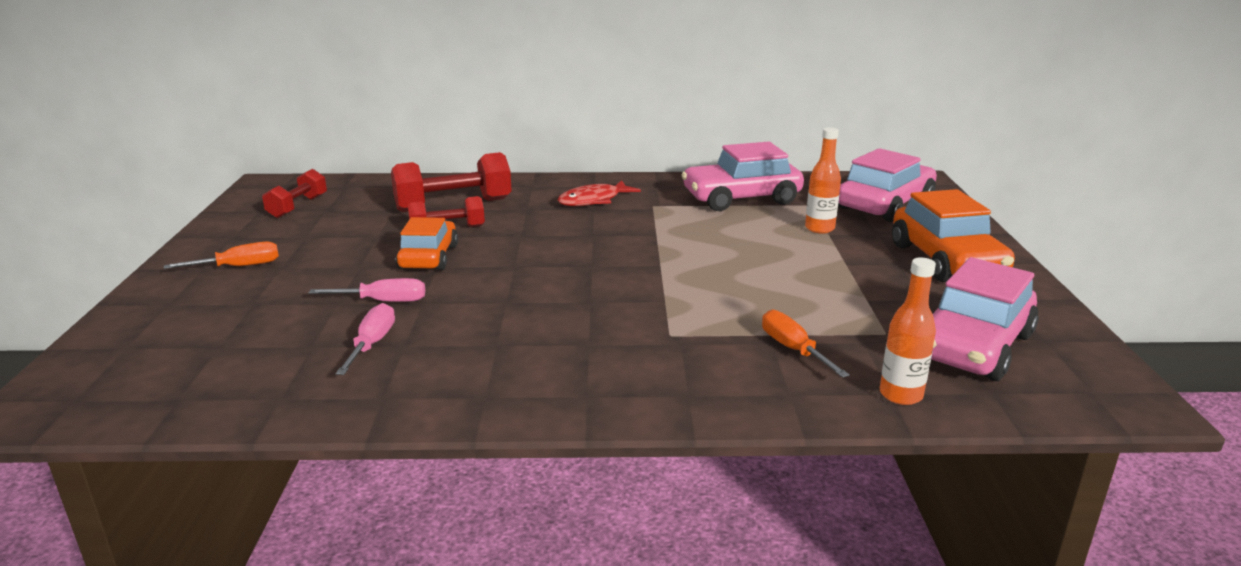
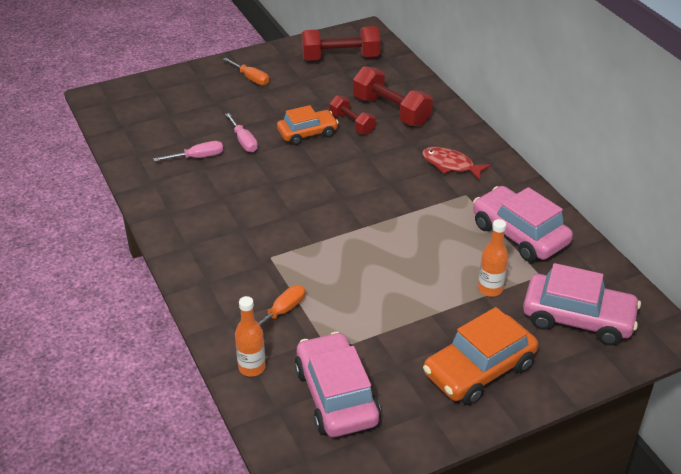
camera: 65 degrees right, 15 degrees up
(298, 207) = (340, 58): red dumbbell -> red dumbbell, size x1.64
(972, 346) = (336, 396): pink car -> pink car turned 60 degrees clockwise

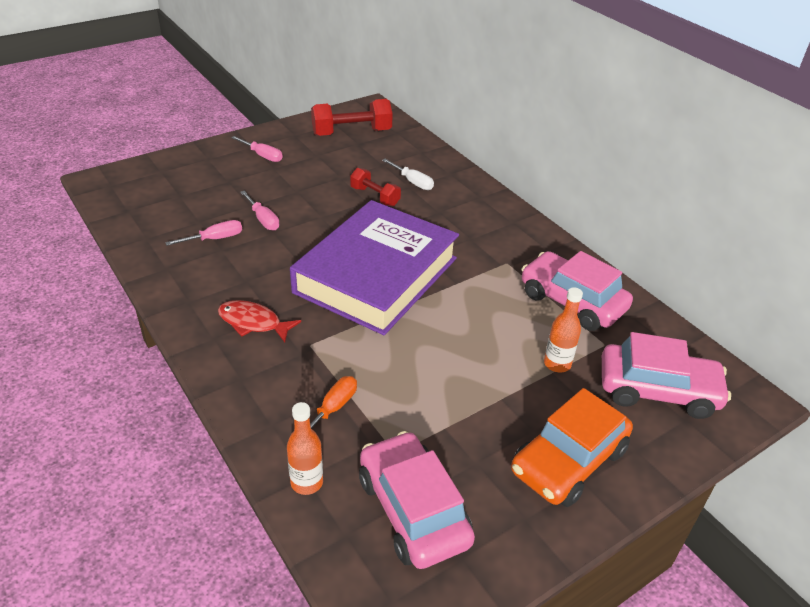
camera: 10 degrees left, 0 degrees up
(251, 78) = (262, 156): orange screwdriver -> pink screwdriver
(307, 133) = (330, 208): orange car -> none
(340, 199) = (376, 275): none -> purple book
(391, 111) = (412, 182): red dumbbell -> white screwdriver
(451, 165) = (484, 233): red fish -> red fish (253, 323)

